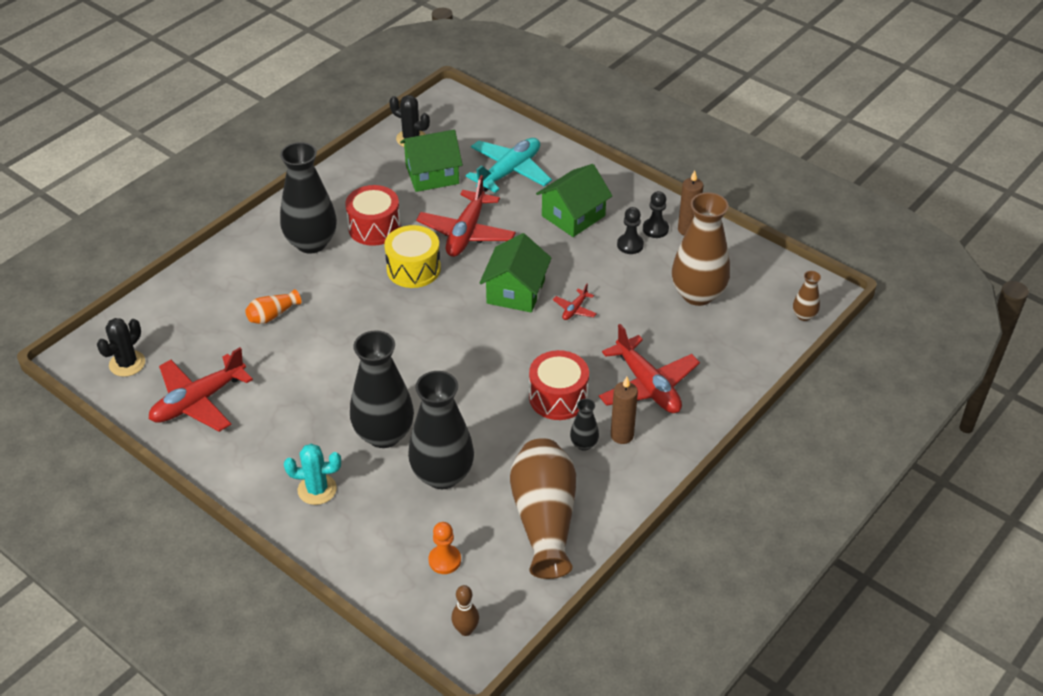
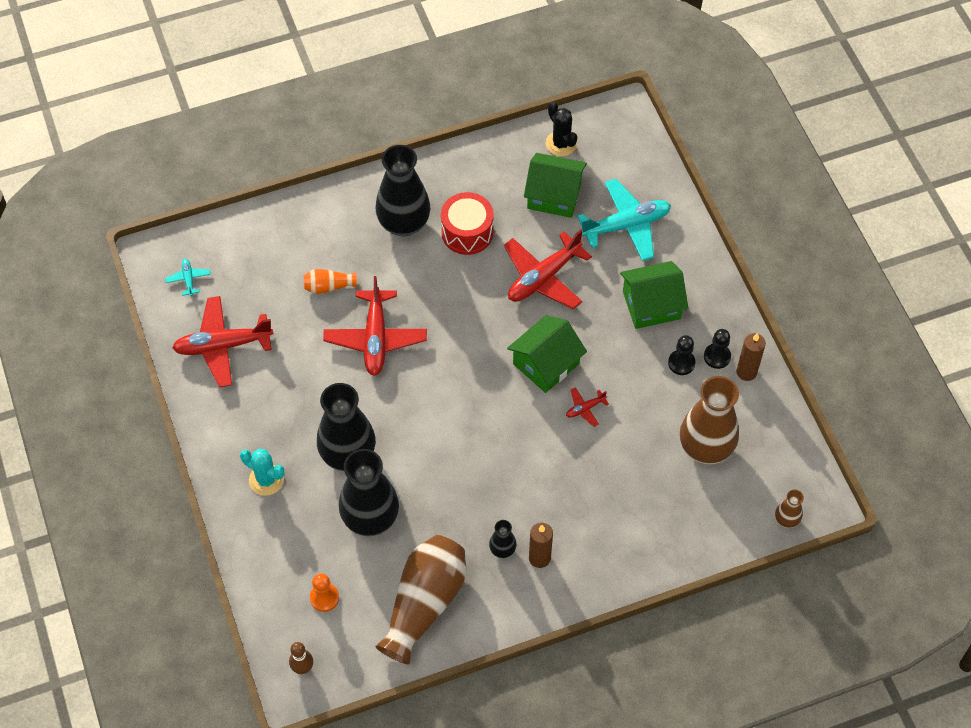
camera: 30 degrees right, 15 degrees up
(127, 363) = (188, 279): black cactus -> turquoise plane
(413, 269) = (473, 295): yellow drum -> none
(558, 397) = (511, 492): red drum -> none
(647, 385) = (595, 520): red plane -> red plane (375, 338)

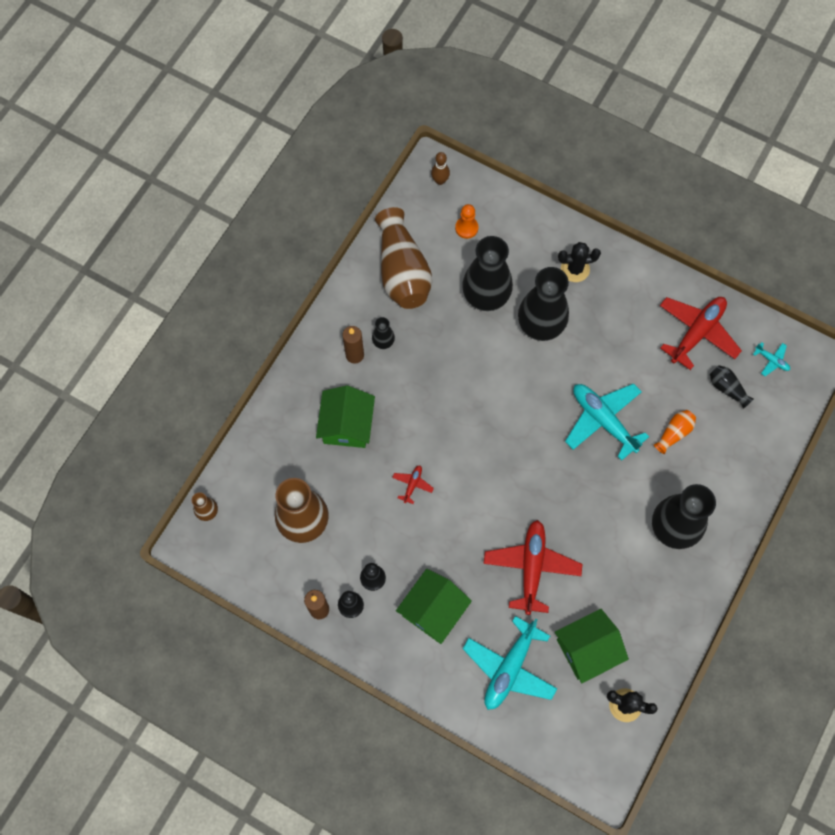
camera: 140 degrees right, 10 degrees up
(249, 286) = (727, 388): none -> black vase
(266, 480) = (575, 269): turquoise cactus -> black cactus
(375, 338) = (603, 421): red plane -> turquoise plane
(467, 232) = (621, 559): red drum -> none
(546, 364) = (469, 497): green house -> green house (347, 425)

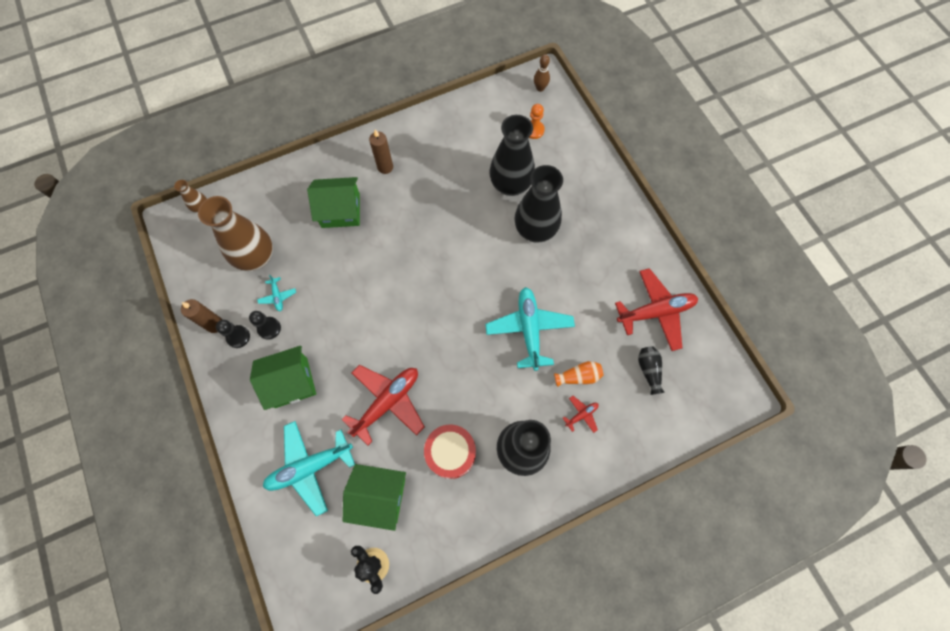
camera: 35 degrees right, 0 degrees up
(347, 425) = (340, 210): green house -> green house turned 45 degrees clockwise
(383, 342) = (412, 171): black vase -> none
(402, 271) = (464, 132): brown vase -> none
(412, 484) = (351, 281): red plane -> red plane (581, 415)
(575, 269) = (593, 206): black cactus -> none
(618, 571) = (451, 453): none -> red drum
(771, 360) = (703, 373): turquoise plane -> turquoise plane (277, 296)

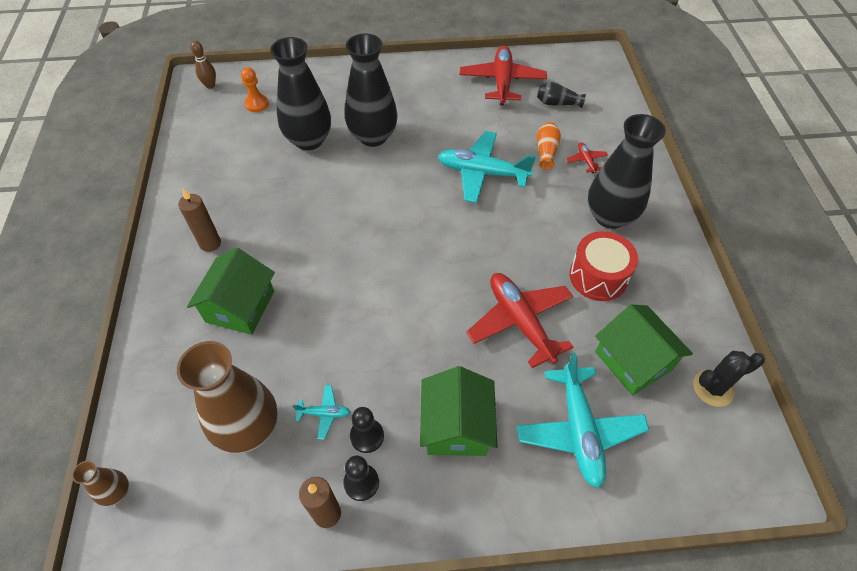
camera: 70 degrees left, 15 degrees down
(379, 496) = (633, 360): green house -> green house turned 60 degrees counterclockwise

